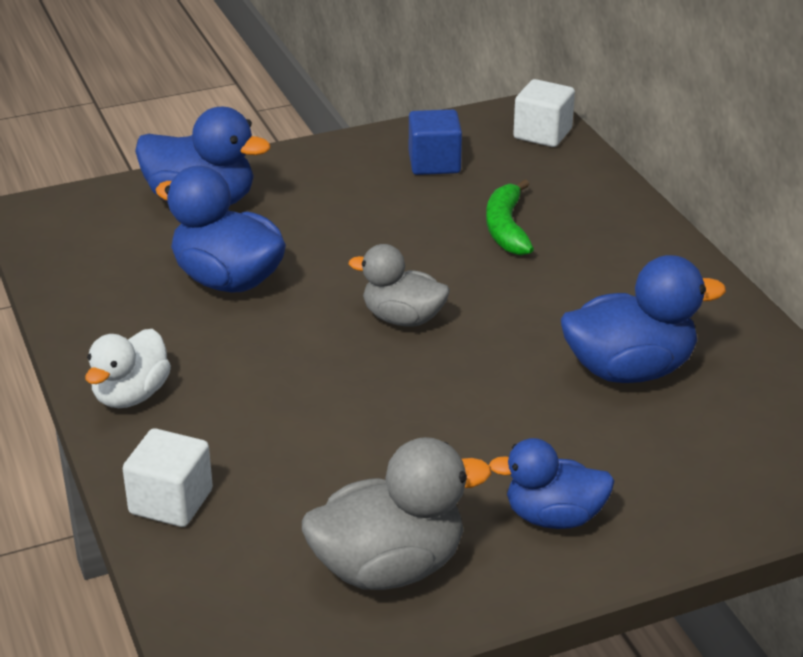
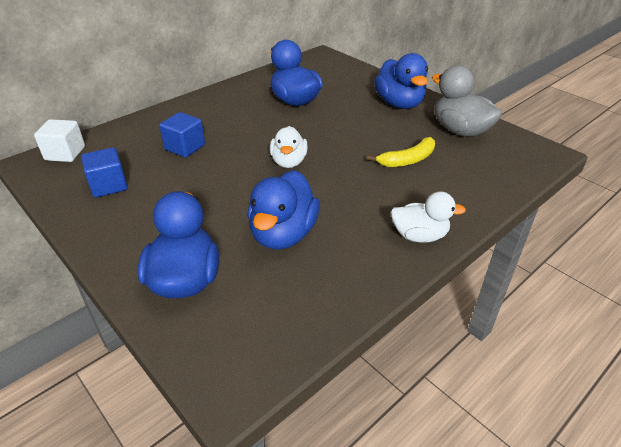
camera: 110 degrees left, 5 degrees up
(171, 502) = (481, 194): white cube -> none
(327, 452) = (408, 160): none -> yellow banana
(403, 318) = (289, 162): grey duck -> white duck
(506, 228) = (185, 147): green banana -> blue cube
(553, 517) = (399, 104): blue duck -> blue duck, size x1.51

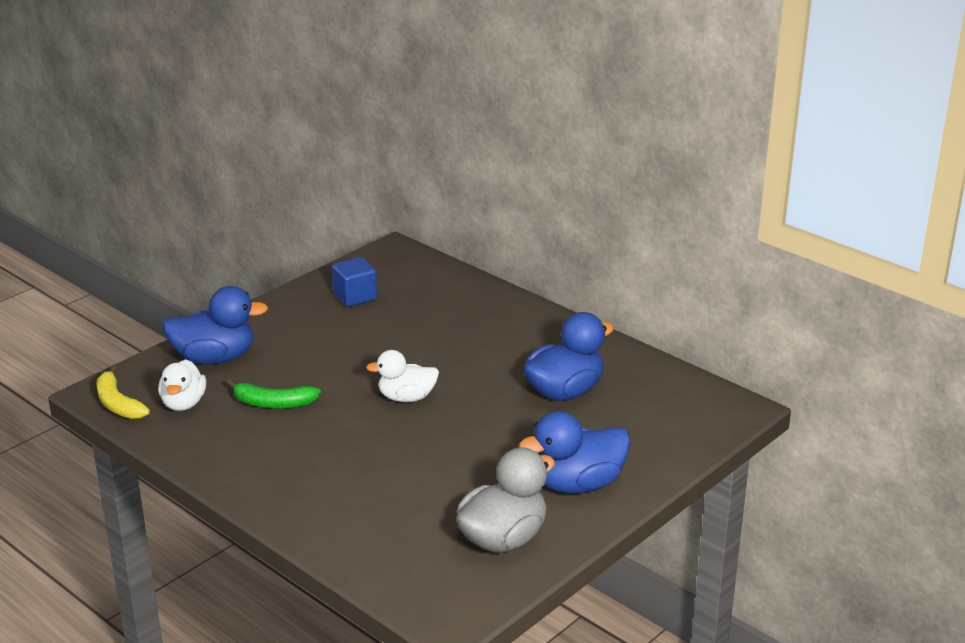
camera: 85 degrees right, 10 degrees down
(65, 153) = (412, 262): white cube -> none
(185, 147) = (432, 327): blue cube -> none
(283, 234) = (273, 403): blue duck -> green banana
(408, 160) = (418, 487): yellow banana -> yellow banana (118, 403)
(419, 236) = (266, 489): white duck -> white duck (183, 403)

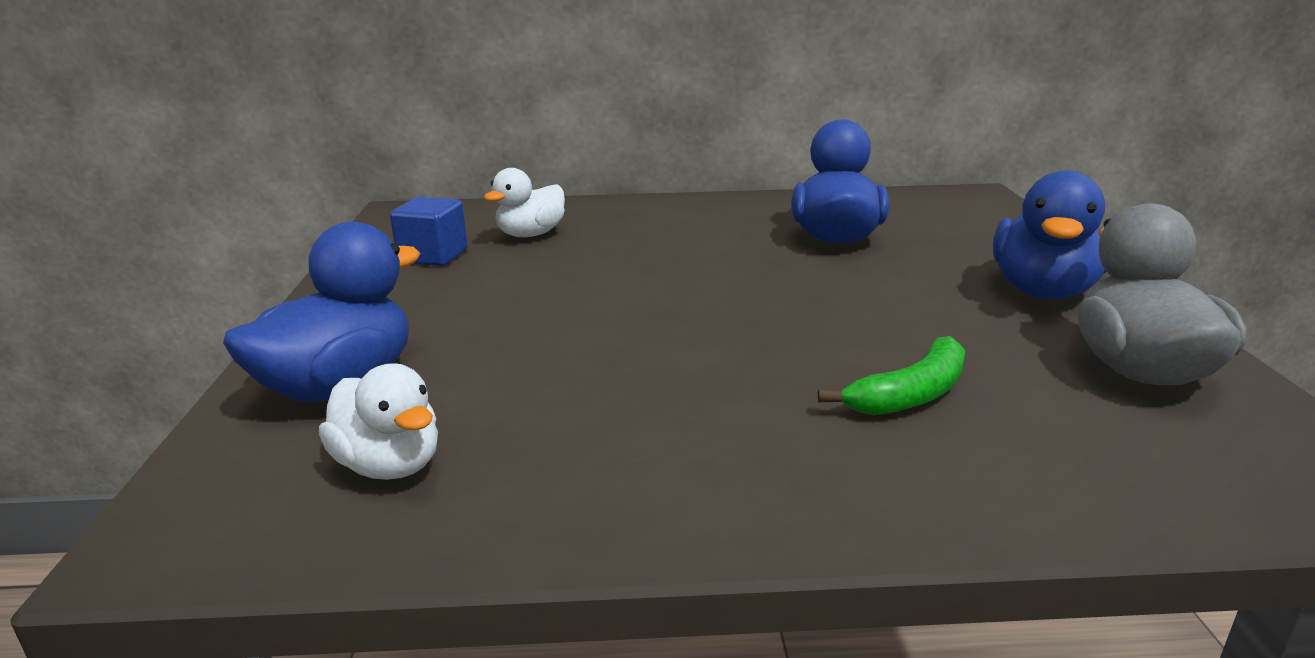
camera: 45 degrees left, 5 degrees down
(118, 403) = (240, 536): yellow banana -> none
(273, 403) = (547, 391): green banana -> green banana (911, 394)
(406, 398) = (704, 306): white duck -> white duck (531, 234)

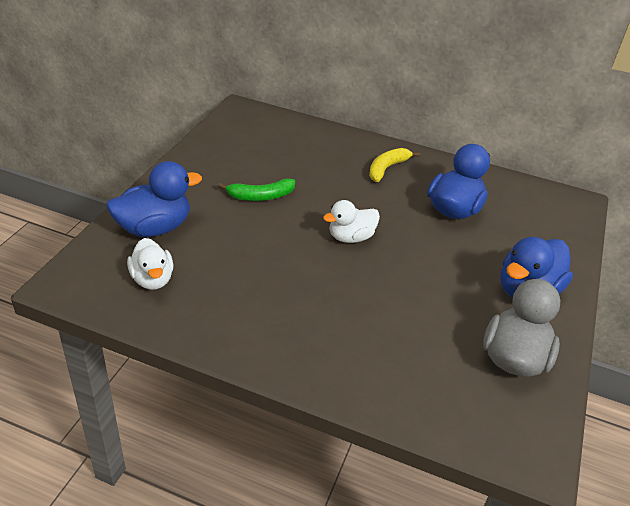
camera: 20 degrees right, 15 degrees up
(433, 256) = (237, 152): blue cube -> none
(531, 234) = (295, 151): white duck -> white duck (350, 237)
(692, 221) = (387, 168): none -> yellow banana
(911, 394) = (388, 327): green banana -> green banana (261, 196)

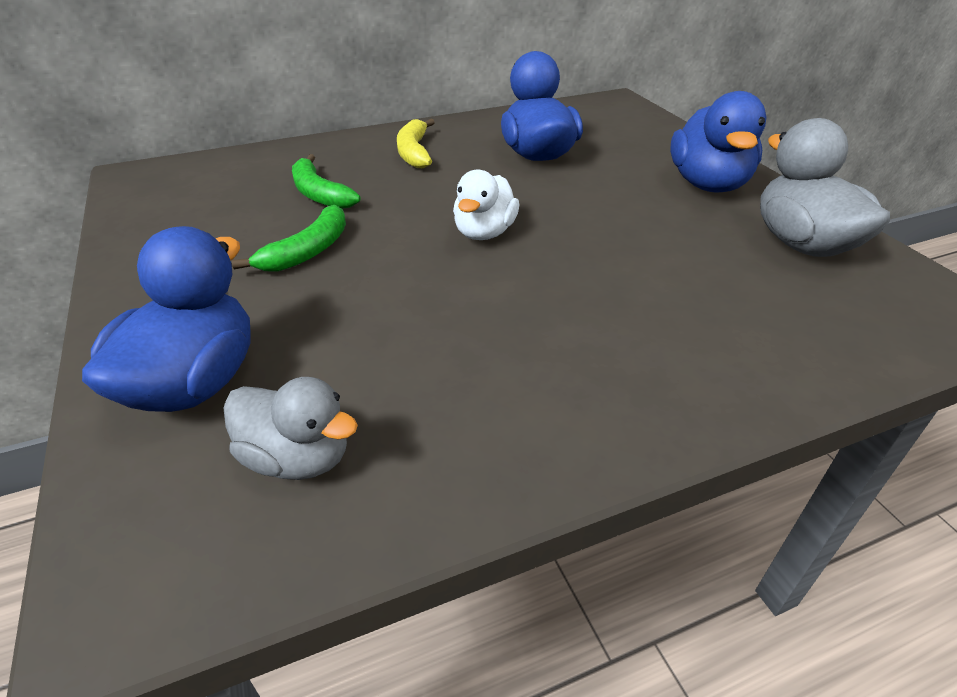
camera: 40 degrees left, 0 degrees up
(152, 279) = (298, 458): white duck -> grey duck
(305, 167) = (319, 194): none -> green banana

